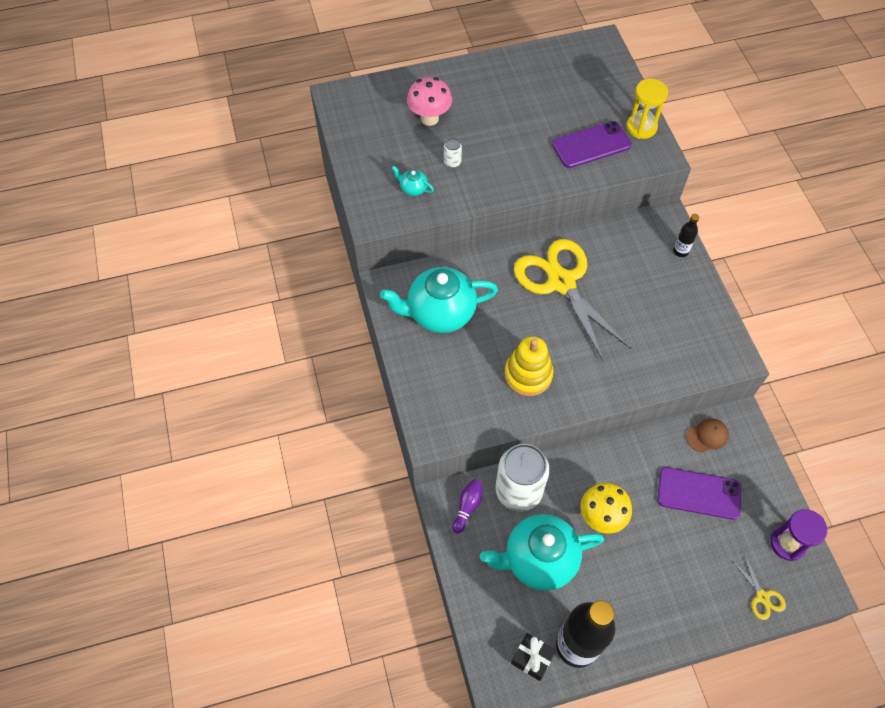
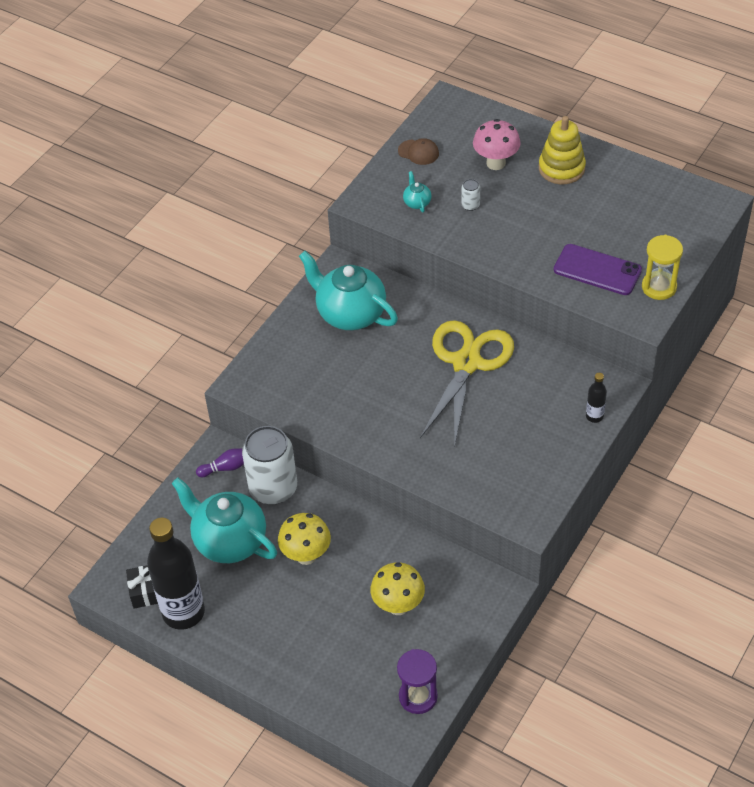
camera: 50 degrees right, 10 degrees down
(528, 375) = (356, 402): yellow stacking toy -> yellow stacking toy (561, 168)
(699, 493) = (398, 605): purple phone -> yellow mushroom
(707, 436) = (460, 576): brown cap -> brown cap (418, 152)
(762, 597) = (350, 709): yellow scissors -> none

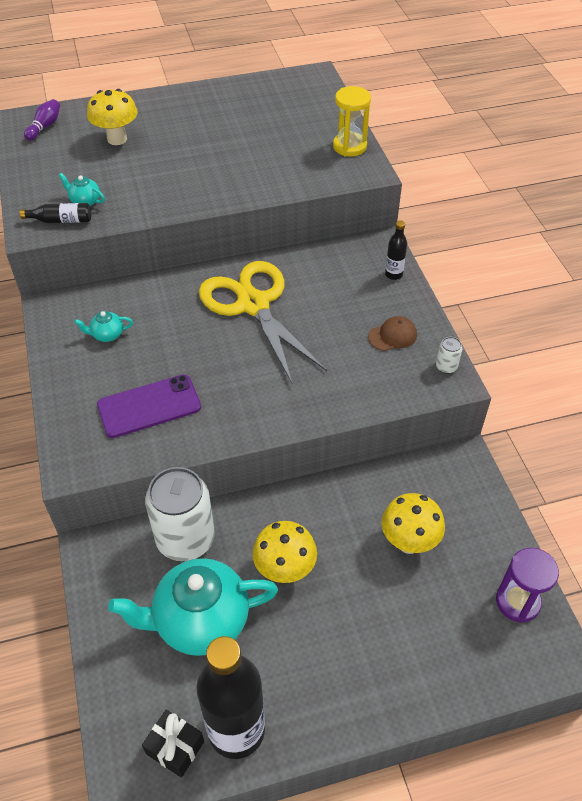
camera: 50 degrees left, 0 degrees up
(226, 467) = (119, 558): purple bowling pin -> purple bowling pin (45, 126)
(350, 313) = (107, 335): turquoise teapot -> turquoise teapot, size x0.41
(385, 207) = (61, 220): none -> black bottle
(418, 152) = (39, 166): brown cap -> brown cap (392, 336)
(470, 205) = (134, 177): white can -> white can (446, 367)
(496, 163) = (117, 139): pink mushroom -> yellow mushroom
(561, 168) = (174, 115): yellow stacking toy -> none
(597, 270) = (292, 162): purple phone -> purple phone (149, 406)

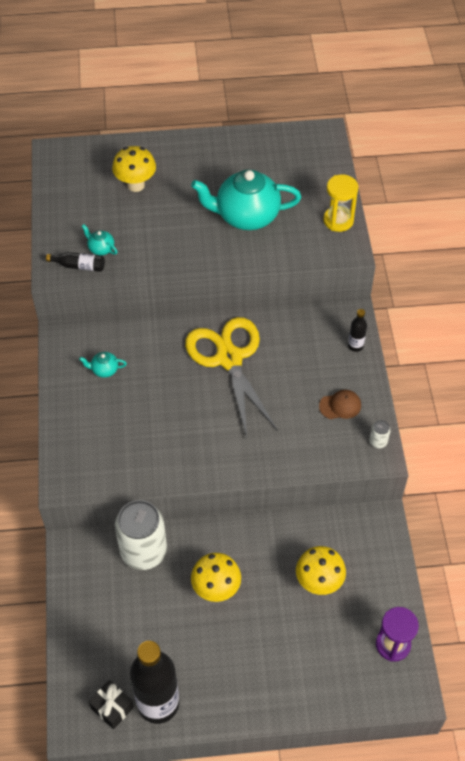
camera: 10 degrees right, 5 degrees up
(45, 126) = (75, 163): purple bowling pin -> none
(149, 406) = (129, 440): purple phone -> none
(200, 621) = (145, 618): turquoise teapot -> turquoise teapot (246, 216)

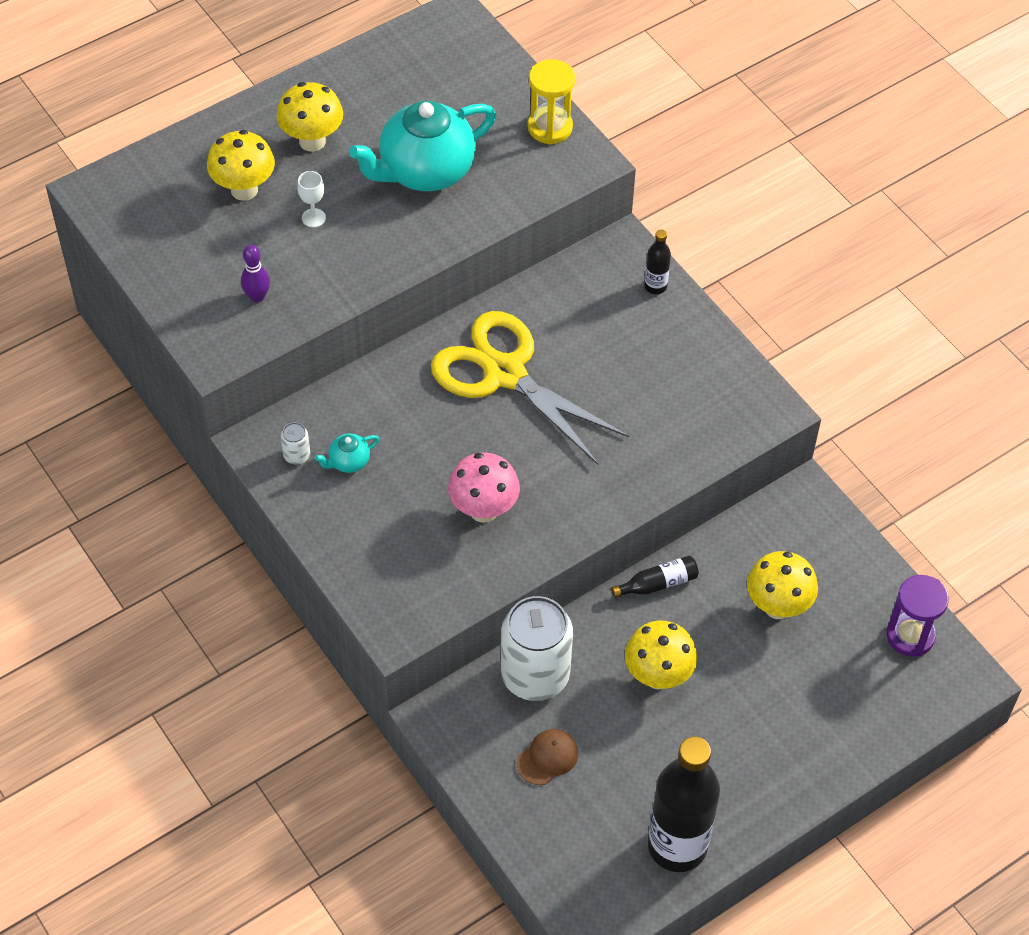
camera: 30 degrees left, 0 degrees up
(79, 266) = (243, 332): black bottle -> black bottle (658, 583)
(101, 248) = (257, 296): turquoise teapot -> purple bowling pin
(112, 708) = (624, 880): black gift -> none
(162, 435) = (483, 510): none -> pink mushroom
(163, 217) = (313, 218): none -> white goblet
(193, 173) = (312, 141): none -> yellow mushroom
(340, 406) = (685, 370): brown cap -> brown cap (547, 758)
(378, 441) = (759, 394): white can -> white can (297, 455)

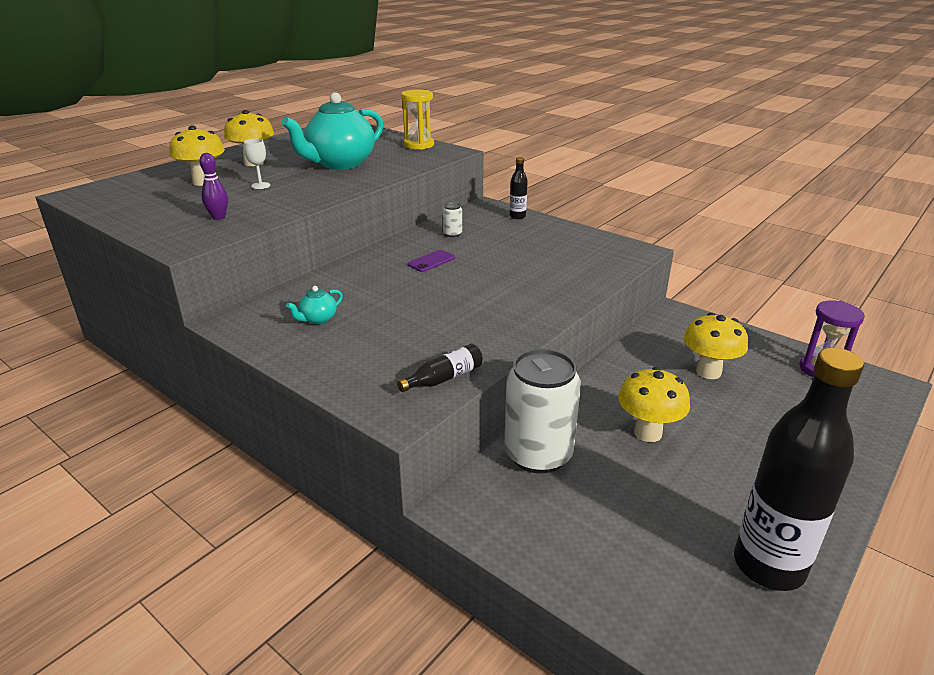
camera: 15 degrees left, 25 degrees down
(297, 455) = (269, 323): white can -> white can (452, 234)
(483, 510) = (449, 327): pink mushroom -> none
(504, 373) = (431, 261): yellow scissors -> purple phone
(547, 758) = (587, 517): brown cap -> none
(658, 583) = (605, 376): black bottle -> black bottle (444, 378)

